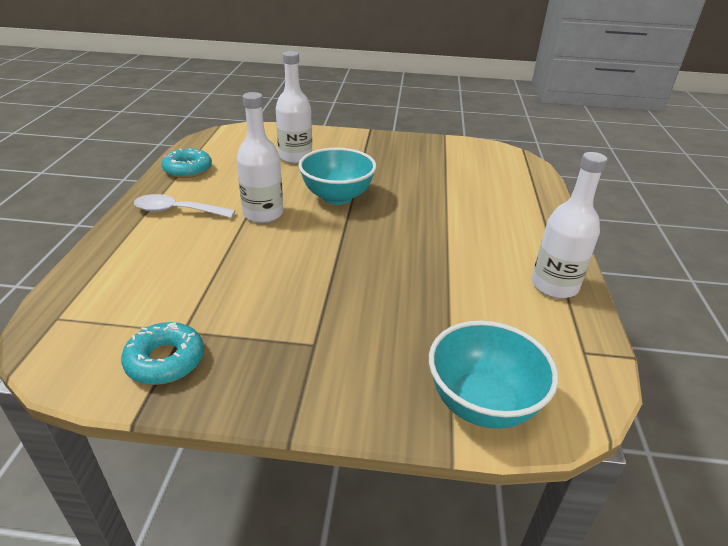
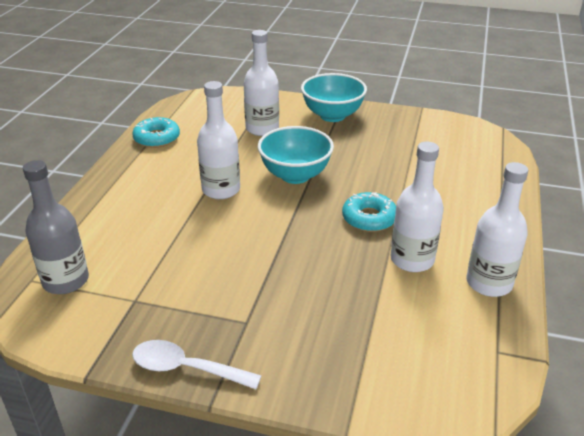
camera: 10 degrees right, 0 degrees up
(99, 316) = (66, 281): none -> grey bottle
(165, 360) = (116, 326): turquoise donut -> turquoise donut (369, 218)
(177, 211) = (142, 182): white spoon -> white spoon (187, 368)
(473, 268) = (412, 260): none -> white bottle
(482, 403) = (385, 390): turquoise bowl -> turquoise bowl (332, 115)

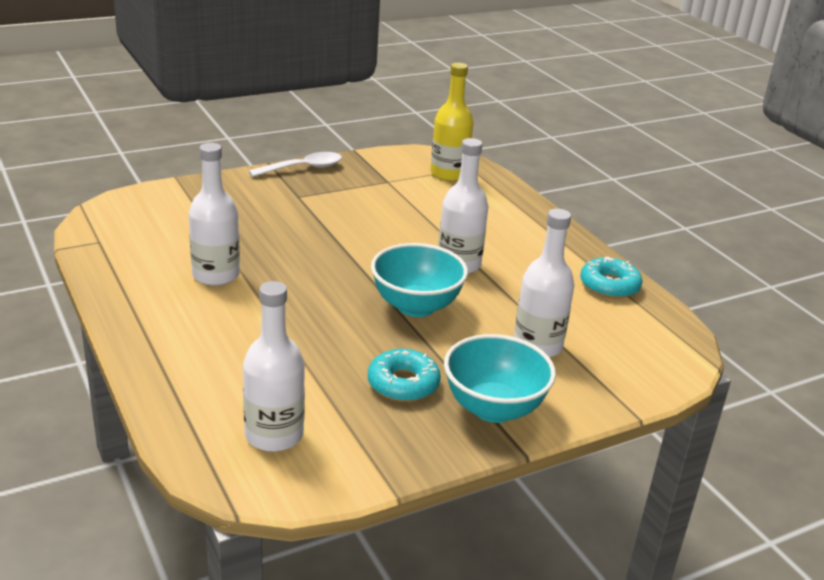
camera: 135 degrees right, 5 degrees down
(66, 281) = (448, 174): grey bottle -> yellow bottle
(369, 218) = (291, 294): turquoise donut -> turquoise donut (403, 383)
(489, 283) = (131, 282): white bottle -> white bottle (274, 435)

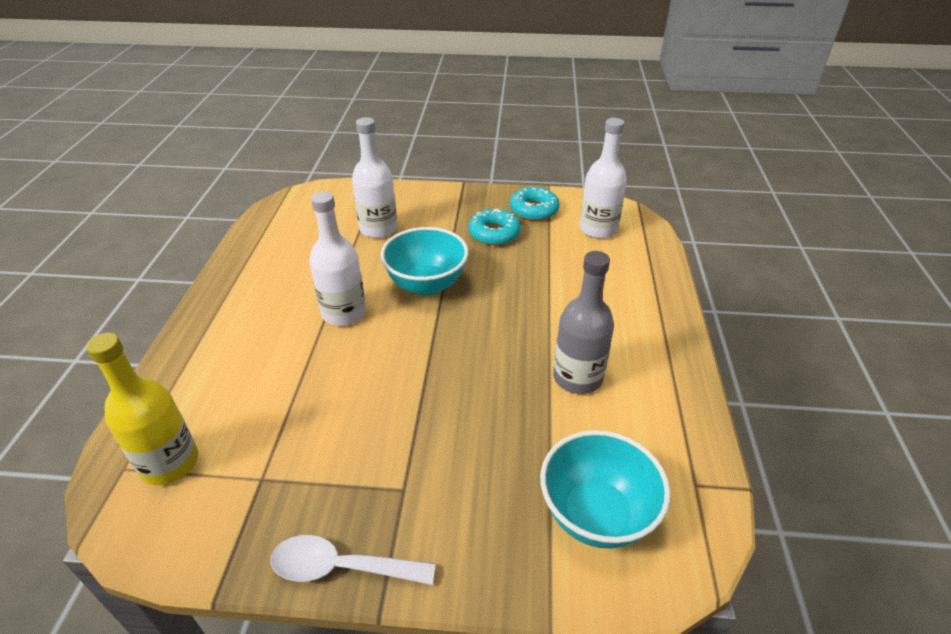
camera: 145 degrees left, 10 degrees up
(216, 275) = (577, 377): white bottle -> grey bottle
(493, 408) = (454, 205): turquoise bowl -> turquoise bowl (596, 514)
(609, 285) = (257, 253): turquoise donut -> turquoise donut (534, 210)

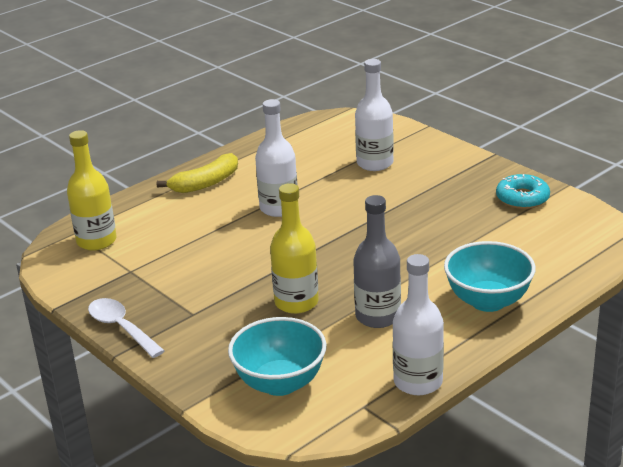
camera: 45 degrees right, 10 degrees down
(230, 322) = (205, 183): none -> yellow banana
(426, 284) = (357, 215): turquoise bowl -> turquoise bowl (488, 301)
(490, 407) = (296, 302): none -> yellow bottle
(494, 233) = (460, 202): turquoise donut -> none
(598, 229) = (556, 235): white bottle -> white bottle (418, 382)

